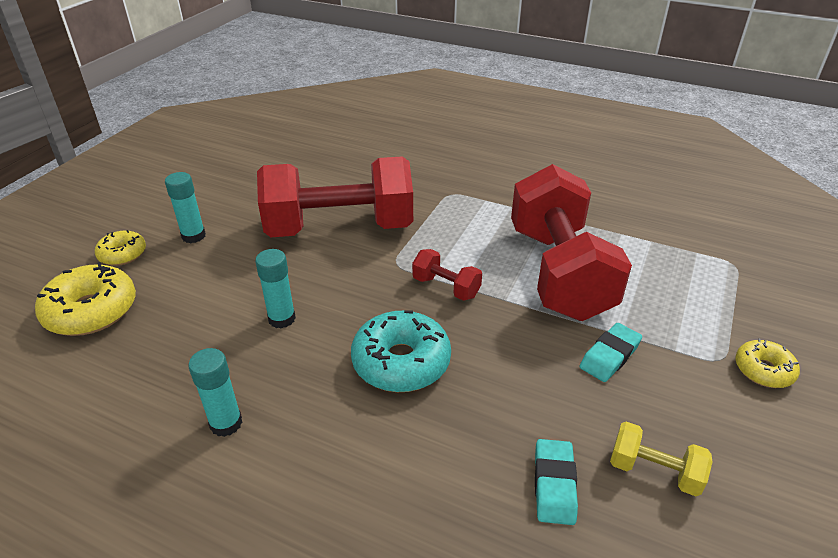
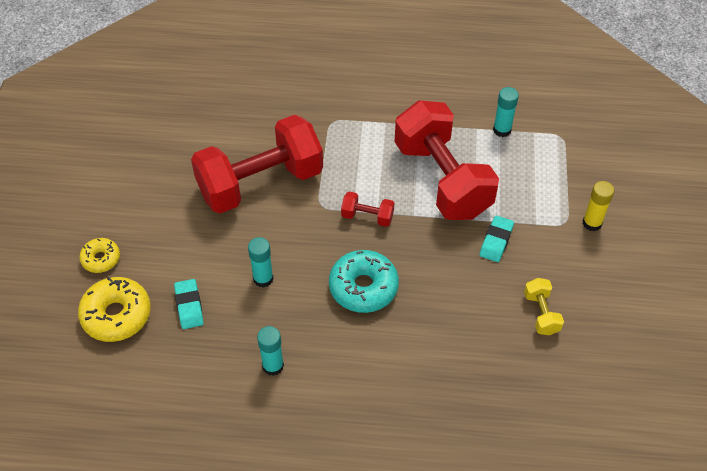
camera: 20 degrees left, 15 degrees up
(193, 236) = (146, 225): turquoise glue stick -> turquoise glue stick (502, 130)
(554, 485) = (488, 340): turquoise eraser -> turquoise eraser (189, 306)
(654, 471) = (541, 313): yellow dumbbell -> yellow dumbbell turned 75 degrees clockwise
(763, 370) = (592, 223): yellow donut -> yellow glue stick

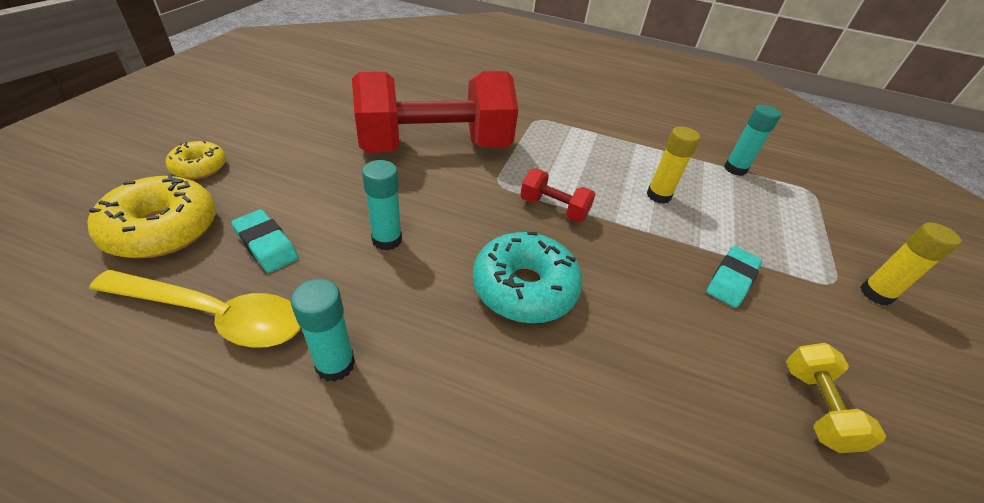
camera: 10 degrees right, 10 degrees down
(189, 306) = (266, 245): turquoise eraser -> turquoise eraser turned 45 degrees counterclockwise
(190, 359) = (214, 315): none -> yellow spoon
(442, 179) = (658, 195): red dumbbell -> yellow glue stick

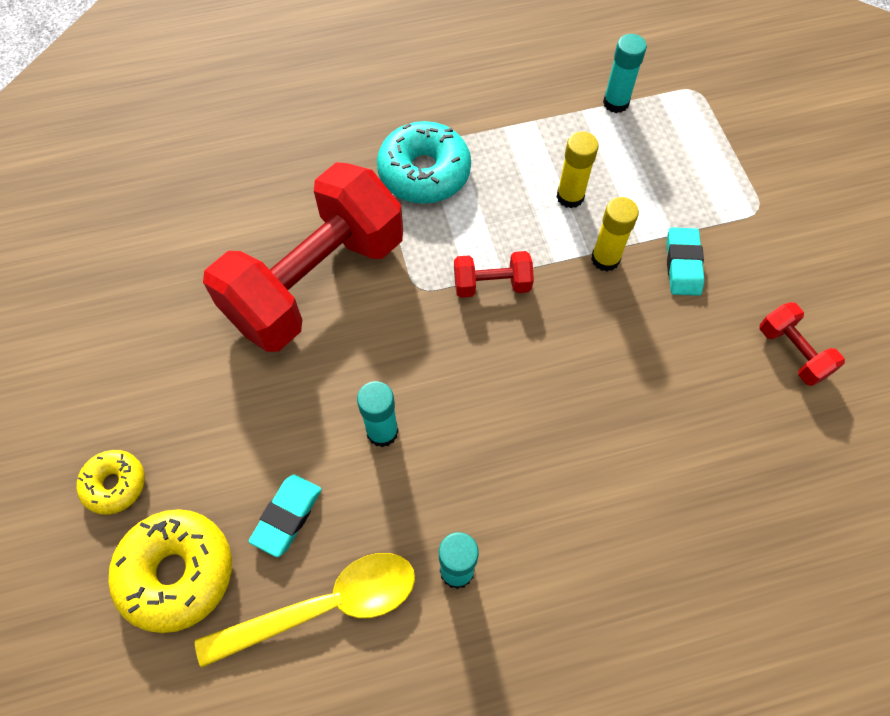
camera: 30 degrees left, 20 degrees up
(266, 245) = (287, 516): turquoise eraser -> turquoise eraser turned 75 degrees counterclockwise
(524, 288) = (534, 395): turquoise donut -> turquoise donut (424, 173)
(815, 407) = (792, 352): yellow dumbbell -> red dumbbell
(876, 294) = (793, 199): yellow glue stick -> yellow glue stick (605, 259)

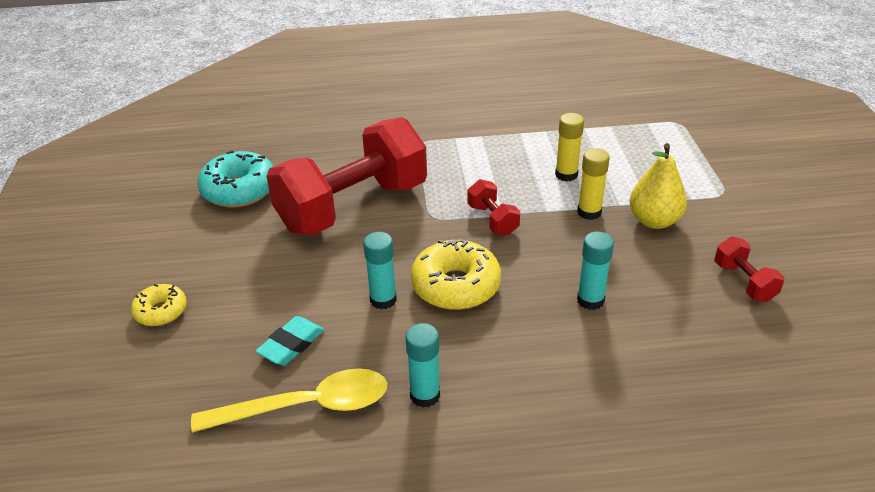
camera: 10 degrees right, 25 degrees down
(177, 573) = (191, 371): yellow donut -> yellow donut (456, 286)
(424, 173) = (452, 153): turquoise donut -> turquoise donut (239, 190)
(492, 284) = (493, 220): red dumbbell -> red dumbbell turned 60 degrees clockwise
(616, 103) = (612, 126): turquoise glue stick -> turquoise glue stick (590, 300)
(683, 265) = (654, 221): turquoise eraser -> yellow pear

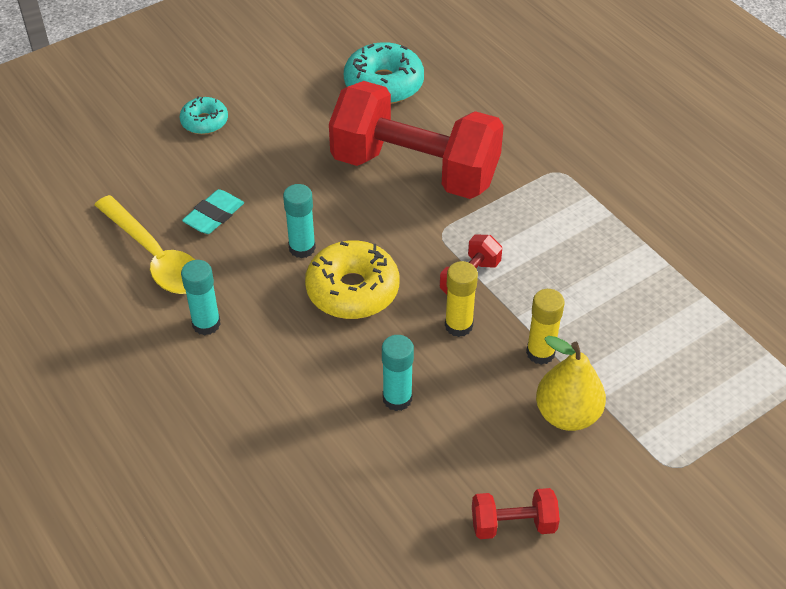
camera: 60 degrees right, 10 degrees up
(161, 311) = (204, 122): yellow donut -> turquoise donut
(291, 345) = (214, 216): turquoise eraser -> turquoise eraser turned 60 degrees counterclockwise
(566, 175) = (595, 311): yellow glue stick -> yellow glue stick (458, 325)
(744, 282) = (513, 524): red dumbbell -> red dumbbell turned 45 degrees clockwise

